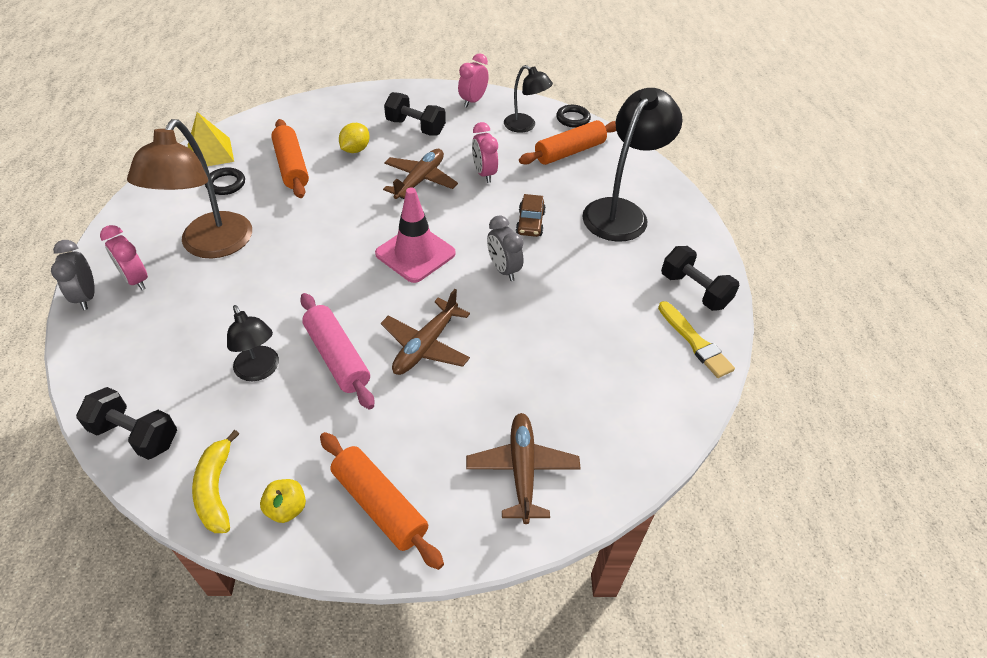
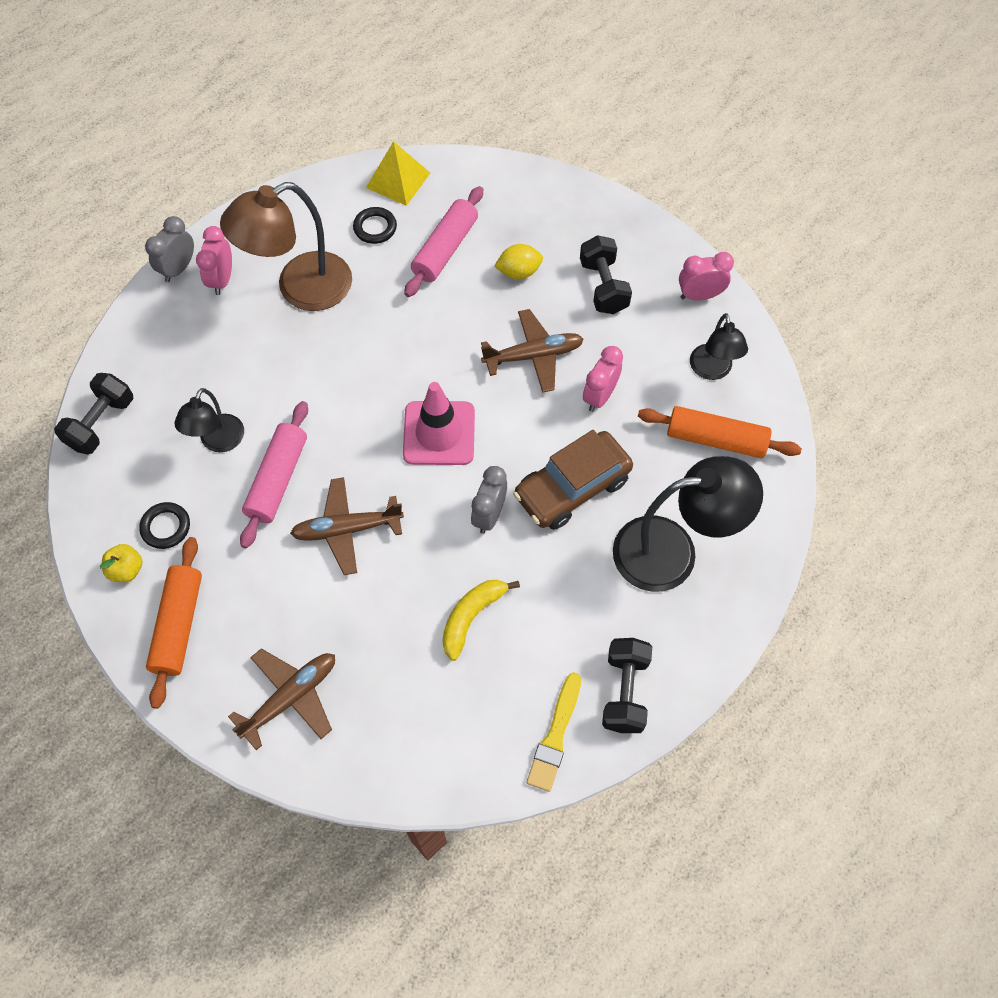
camera: 50 degrees right, 15 degrees up
(135, 435) = (101, 423): black dumbbell -> black dumbbell turned 45 degrees clockwise
(216, 489) = (104, 513): yellow banana -> yellow banana (472, 617)
(291, 166) = (445, 249): orange rolling pin -> pink rolling pin
(530, 223) = (572, 488): brown car -> brown car, size x1.84
(573, 119) = (775, 400): black ring -> black ring (166, 527)

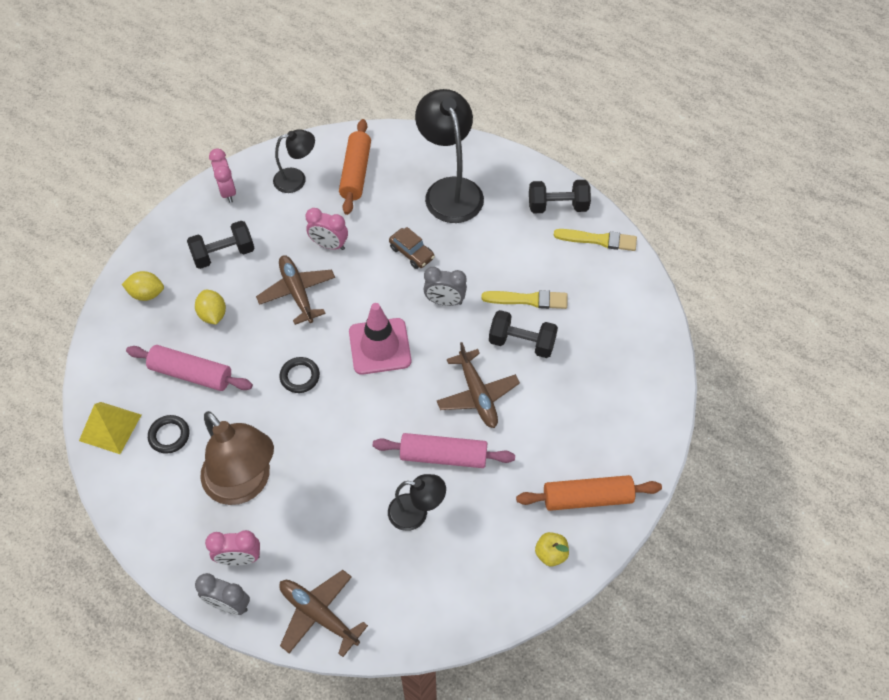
camera: 100 degrees left, 5 degrees down
(101, 423) = (415, 623): black dumbbell -> black dumbbell (521, 343)
(166, 527) = (505, 533): black ring -> black ring (300, 376)
(291, 697) = (620, 403): brown plane -> brown plane (318, 614)
(472, 617) = (528, 300): yellow banana -> yellow brush
(559, 213) = (147, 294): none -> yellow lemon
(572, 488) = (411, 253): brown car -> brown car, size x0.54

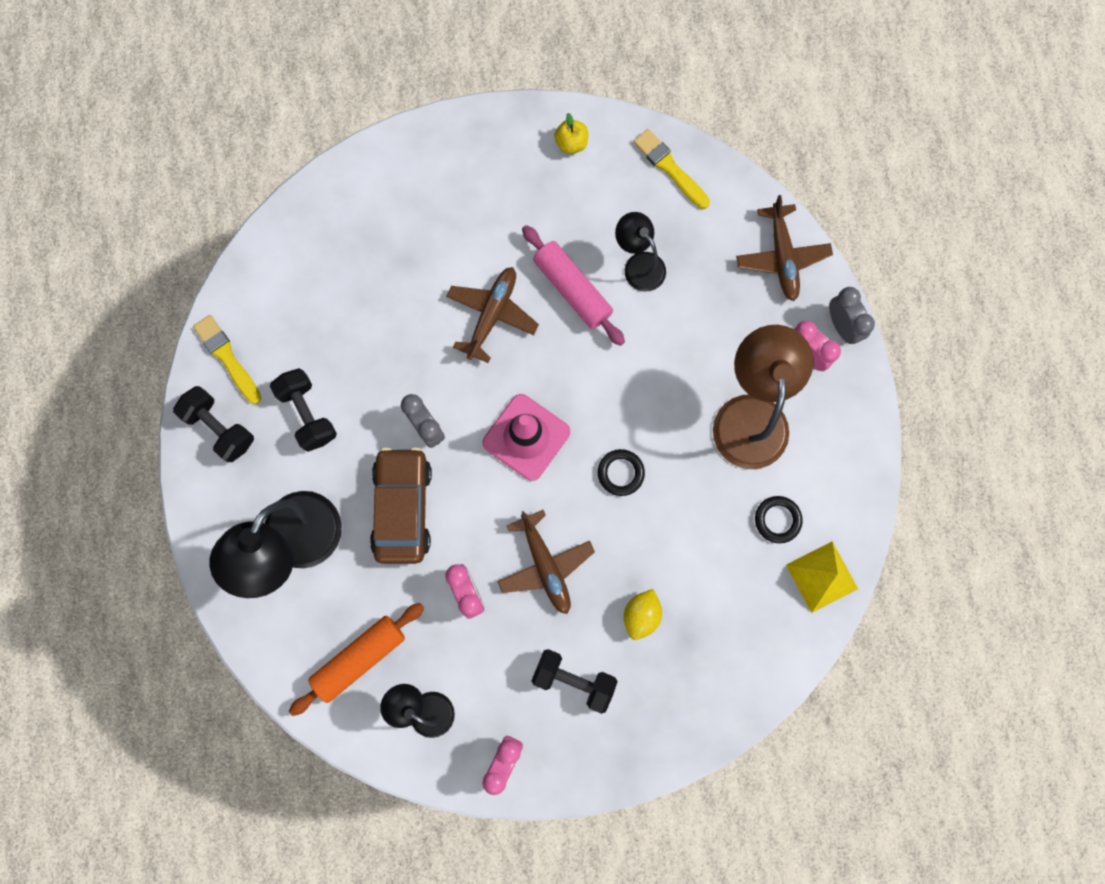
camera: 135 degrees left, 20 degrees up
(147, 294) = (682, 700): yellow lemon -> none
(191, 374) = (711, 566): pink rolling pin -> none
(297, 292) = (545, 565): brown plane -> brown plane turned 45 degrees counterclockwise
(411, 253) = (403, 508): brown car -> brown car, size x1.84
(521, 343) = (406, 325): black dumbbell -> black dumbbell (308, 414)
(528, 300) = (355, 359): yellow brush -> yellow brush (670, 168)
(587, 498) = (500, 155): orange rolling pin -> none

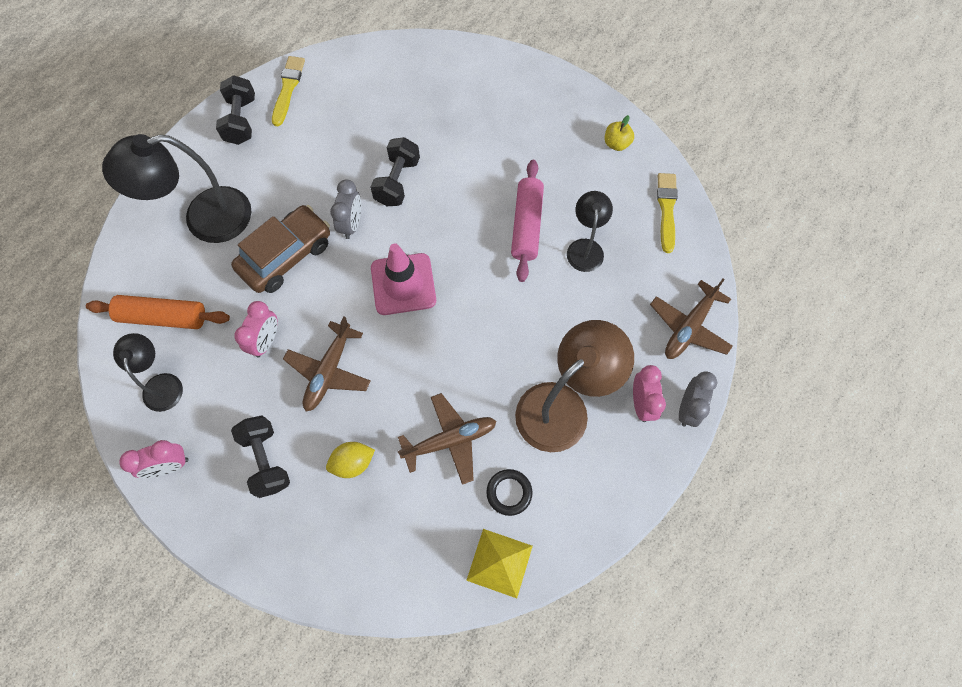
camera: 45 degrees right, 10 degrees down
(308, 414) = (295, 156): black dumbbell -> black dumbbell (397, 181)
(492, 314) = (461, 196): brown plane -> brown plane (450, 440)
(620, 473) = (437, 361): black ring -> none

